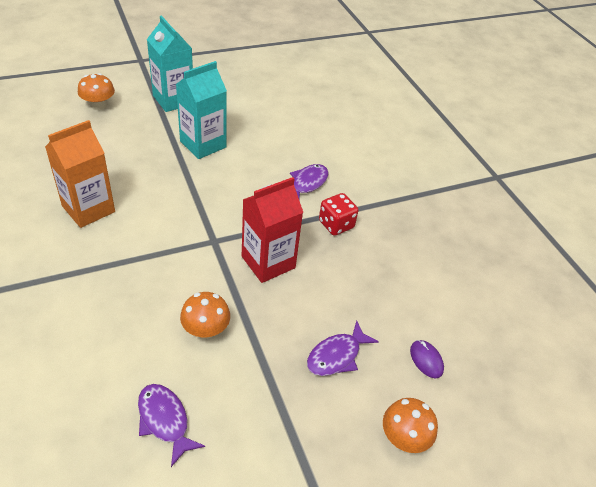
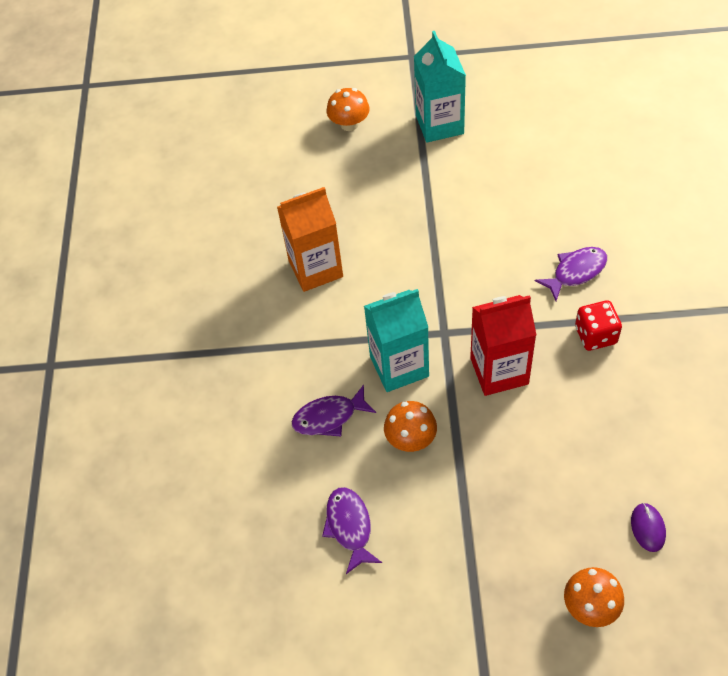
camera: 30 degrees right, 10 degrees up
(203, 144) = (461, 197): turquoise carton -> turquoise carton (399, 366)
(337, 355) = (545, 499): purple fish -> purple fish (329, 417)

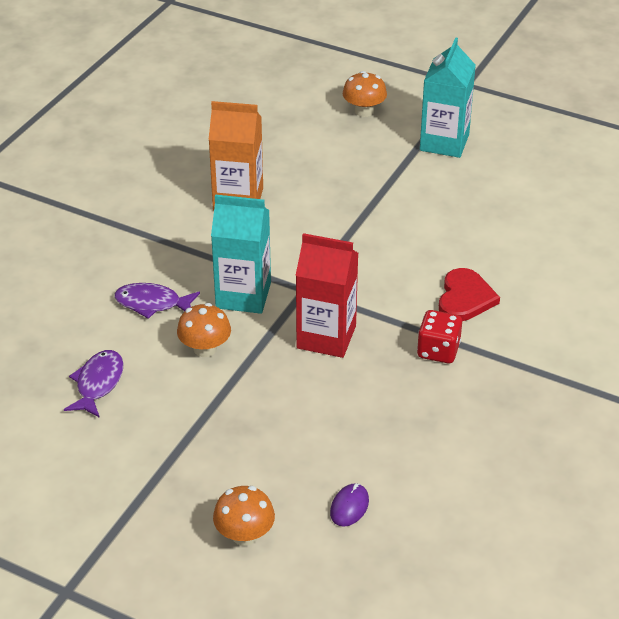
camera: 25 degrees right, 15 degrees down
(576, 272) = (465, 298): purple fish -> red heart

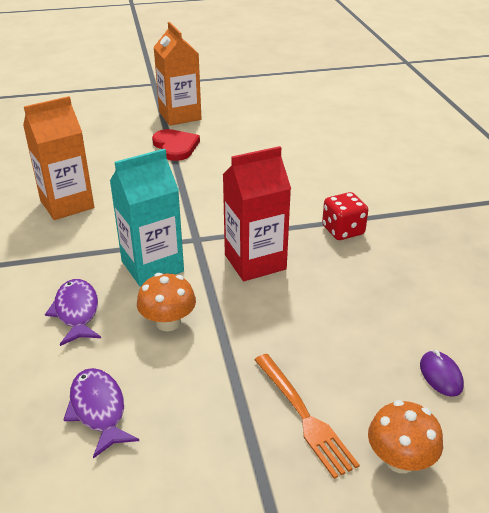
camera: 40 degrees left, 5 degrees down
(152, 303) = (76, 312): purple fish -> purple fish turned 105 degrees clockwise
(218, 470) = (305, 417): none -> orange fork
(364, 111) = (101, 119): orange mushroom -> none
(444, 142) = (180, 116): turquoise carton -> orange carton
(465, 298) = (314, 191): red heart -> red heart (175, 146)

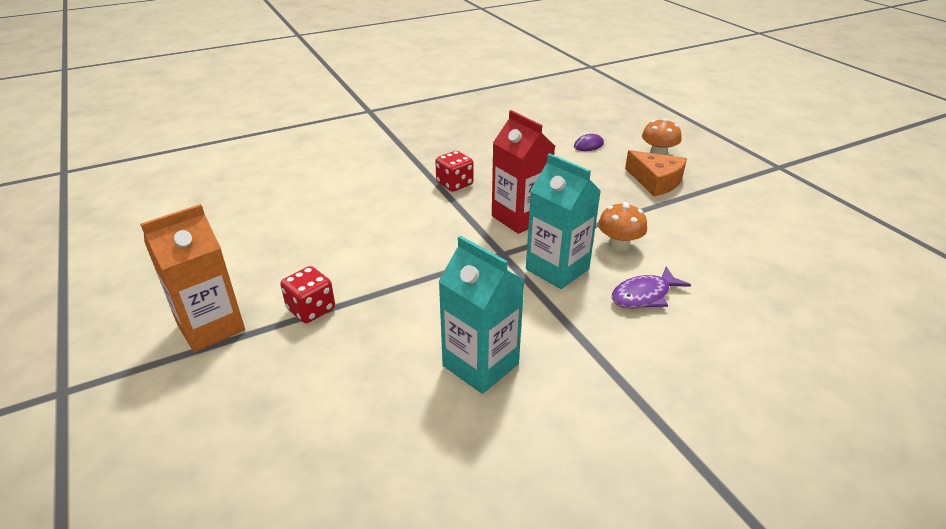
camera: 105 degrees left, 0 degrees up
(67, 204) = (480, 365): orange carton -> turquoise carton
(99, 410) = (722, 254): purple fish -> none
(175, 146) = (311, 309): red heart -> red dice
(305, 417) = (655, 181): orange fork -> orange cheese

